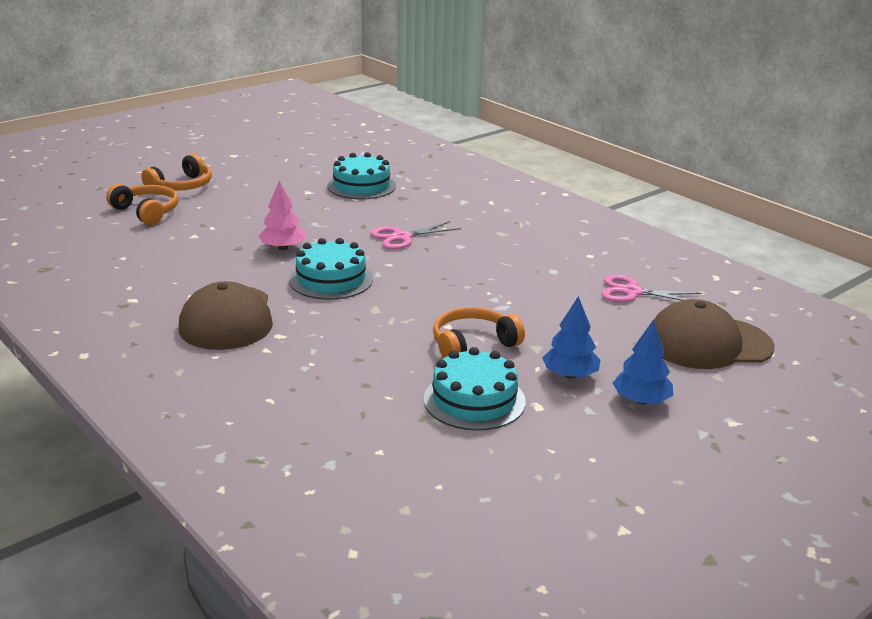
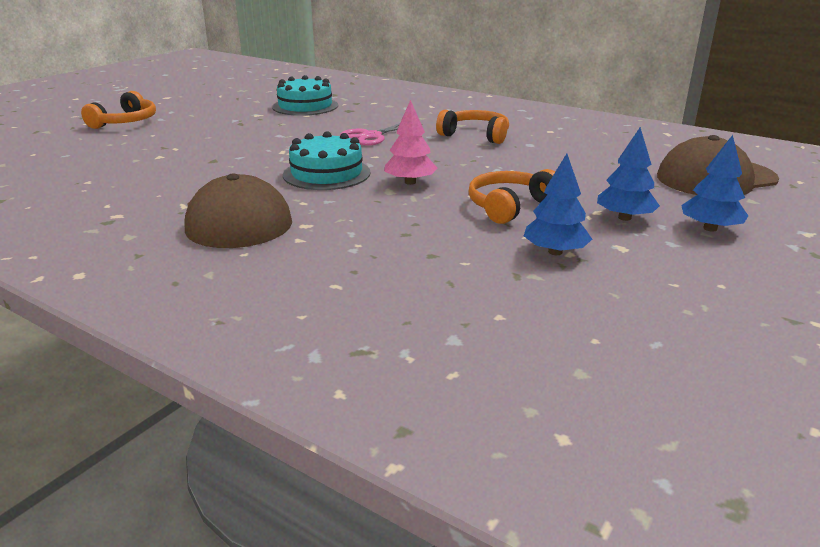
camera: 15 degrees left, 0 degrees up
(146, 212) = (97, 144): orange headphones -> orange headphones (475, 135)
(283, 248) = (260, 156): pink tree -> pink tree (410, 182)
(474, 400) = (555, 252): turquoise cake -> blue tree
(632, 292) = (612, 151): pink scissors -> none

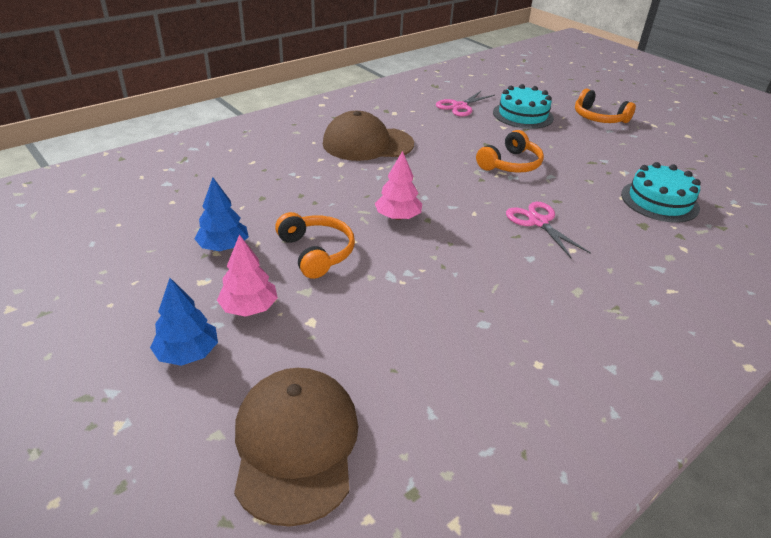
camera: 105 degrees right, 10 degrees up
(90, 180) = (460, 106): none -> pink scissors
(326, 173) = (436, 184): turquoise cake -> turquoise cake (523, 115)
(475, 135) = (528, 291): orange headphones -> orange headphones (510, 164)
(624, 218) = (249, 308): blue tree -> pink tree

